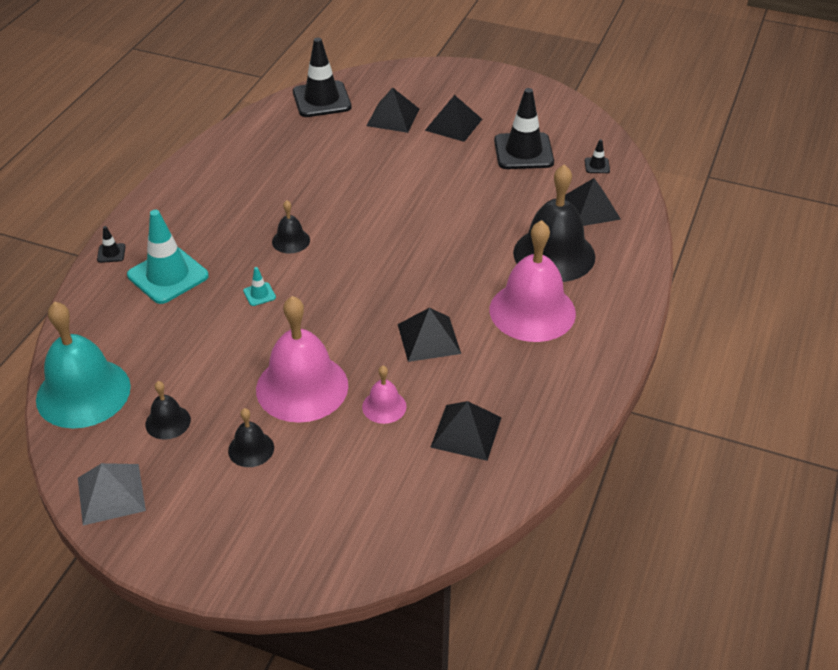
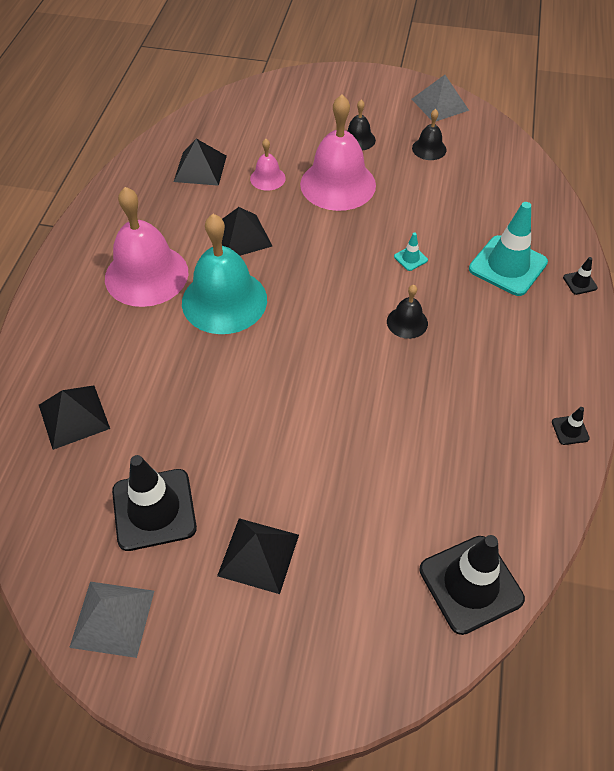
camera: 170 degrees right, 10 degrees up
(83, 392) = (507, 160): turquoise bell -> turquoise bell (224, 301)
(393, 117) = (351, 558): black pyramid -> none
(549, 109) = (112, 618): none -> grey pyramid
(554, 254) = (121, 343): black bell -> none
(597, 166) = (54, 496): black traffic cone -> black traffic cone (570, 430)

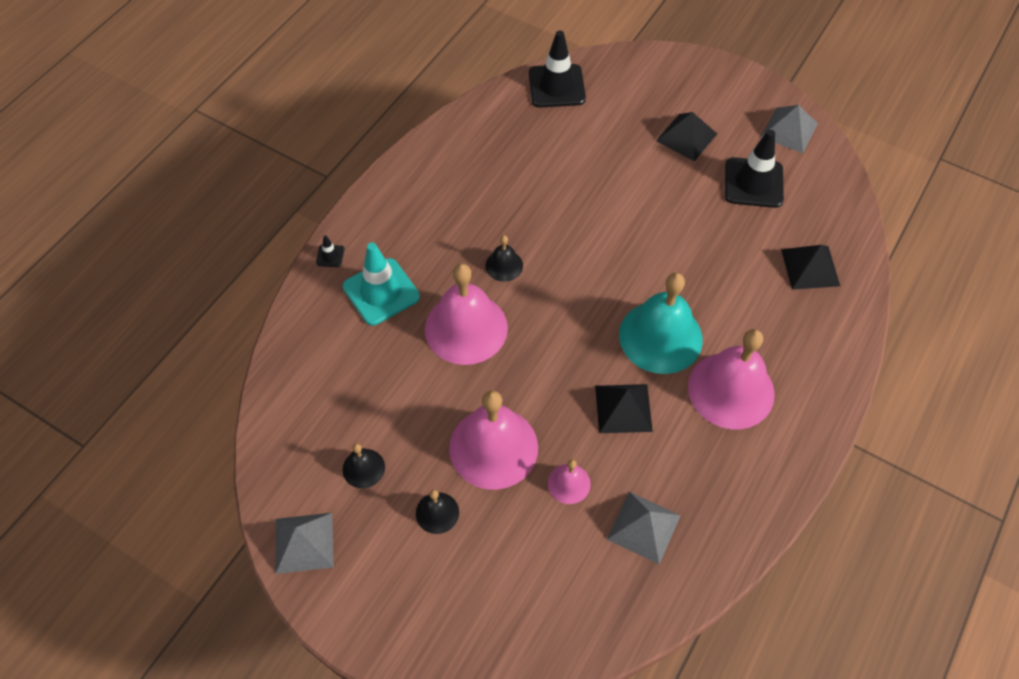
camera: 160 degrees left, 5 degrees up
(200, 168) = (644, 527): black pyramid -> grey pyramid
(410, 258) = (466, 328): turquoise traffic cone -> pink bell
(570, 430) = (430, 148): black traffic cone -> none

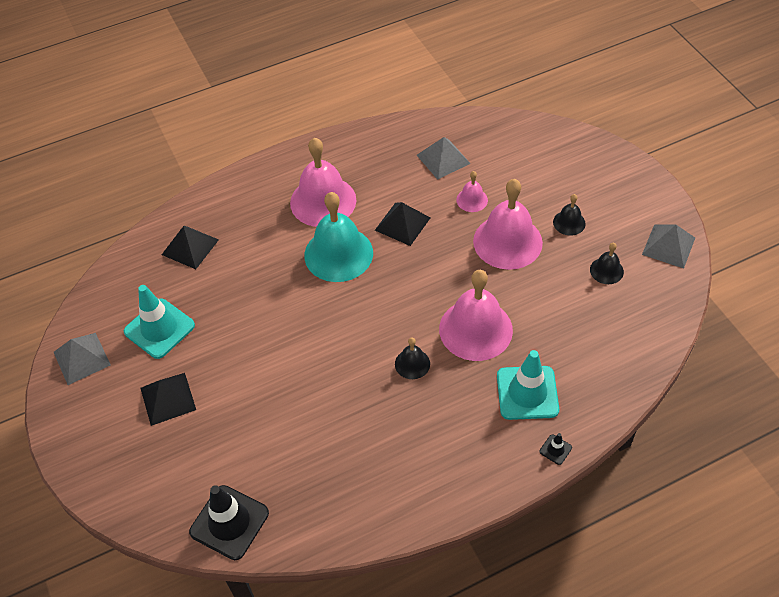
camera: 145 degrees left, 5 degrees down
(753, 183) = (159, 328): black traffic cone -> turquoise traffic cone

